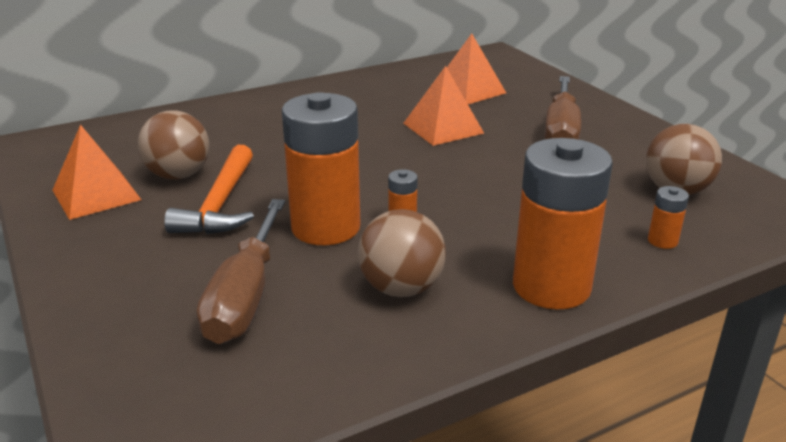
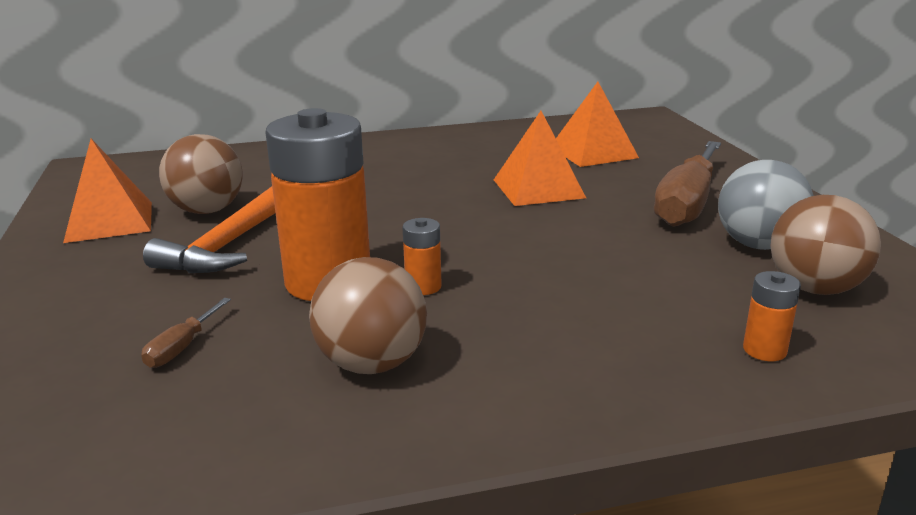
camera: 15 degrees right, 5 degrees down
(245, 296) = (182, 347): brown screwdriver -> brown screwdriver, size x0.43
(551, 286) = (572, 389): orange battery -> none
(625, 160) = (758, 245): none -> grey ball

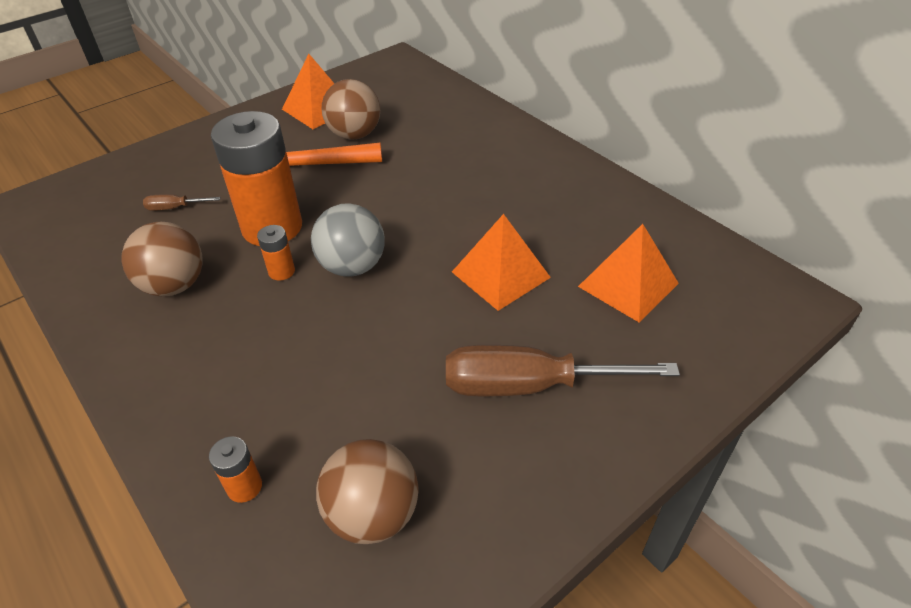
camera: 65 degrees right, 20 degrees up
(758, 245) = (454, 458): grey ball -> grey ball (352, 266)

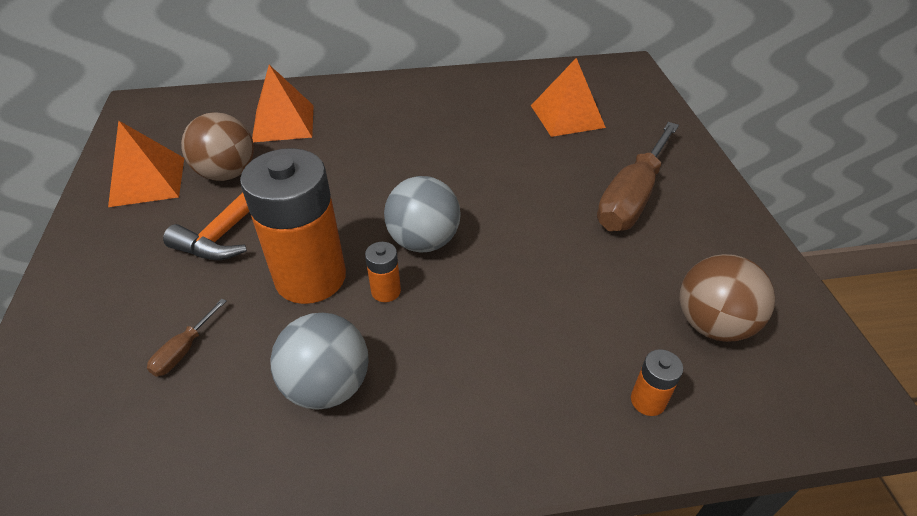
camera: 60 degrees left, 0 degrees up
(174, 285) = (327, 385): brown ball -> grey ball
(500, 274) = (508, 165): orange pyramid -> orange pyramid (283, 123)

